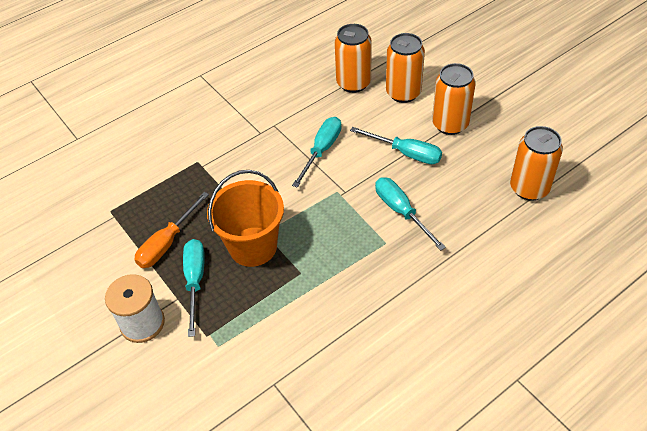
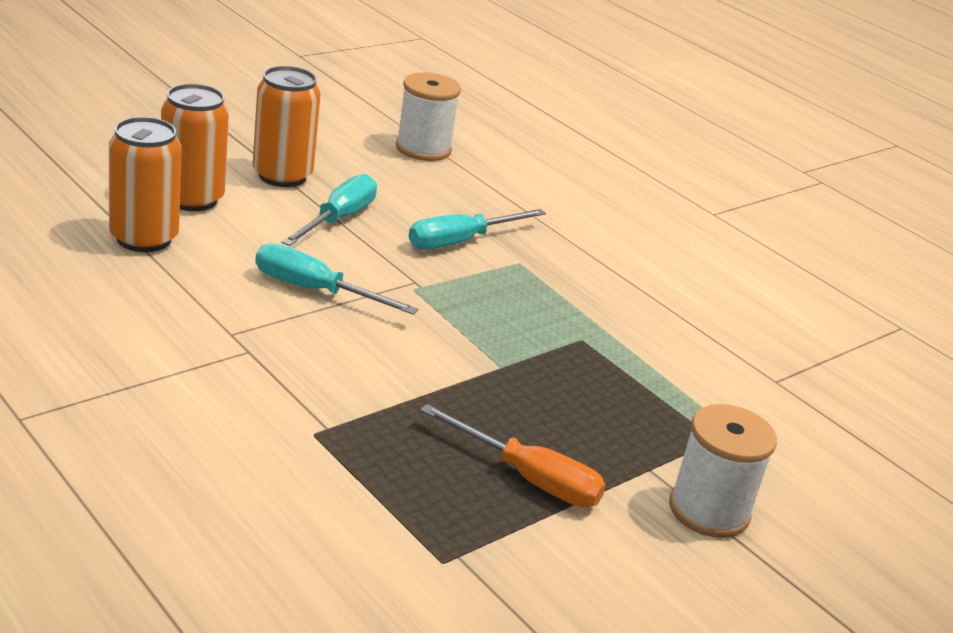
camera: 100 degrees left, 20 degrees down
(195, 281) = (611, 446): turquoise screwdriver -> none
(253, 246) = (532, 380): orange bucket -> none
(529, 188) = (423, 149): orange can -> white spool

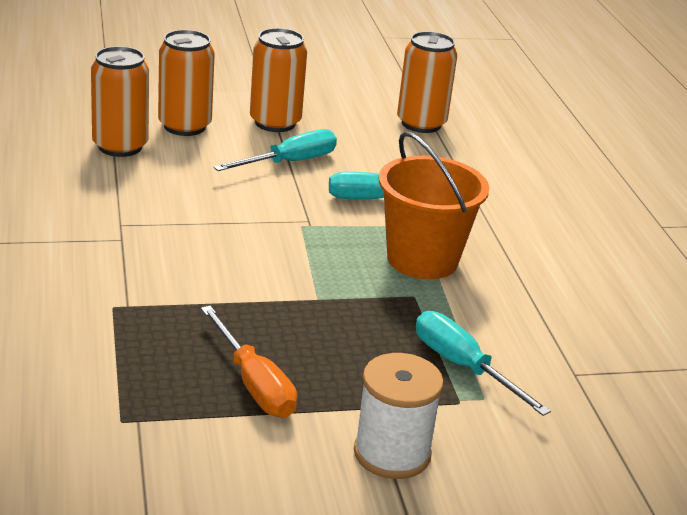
camera: 30 degrees right, 0 degrees up
(314, 290) = (216, 209): turquoise screwdriver -> turquoise screwdriver (463, 367)
(423, 149) = (421, 124): white spool -> orange can
(555, 298) = (422, 259): none -> orange bucket

